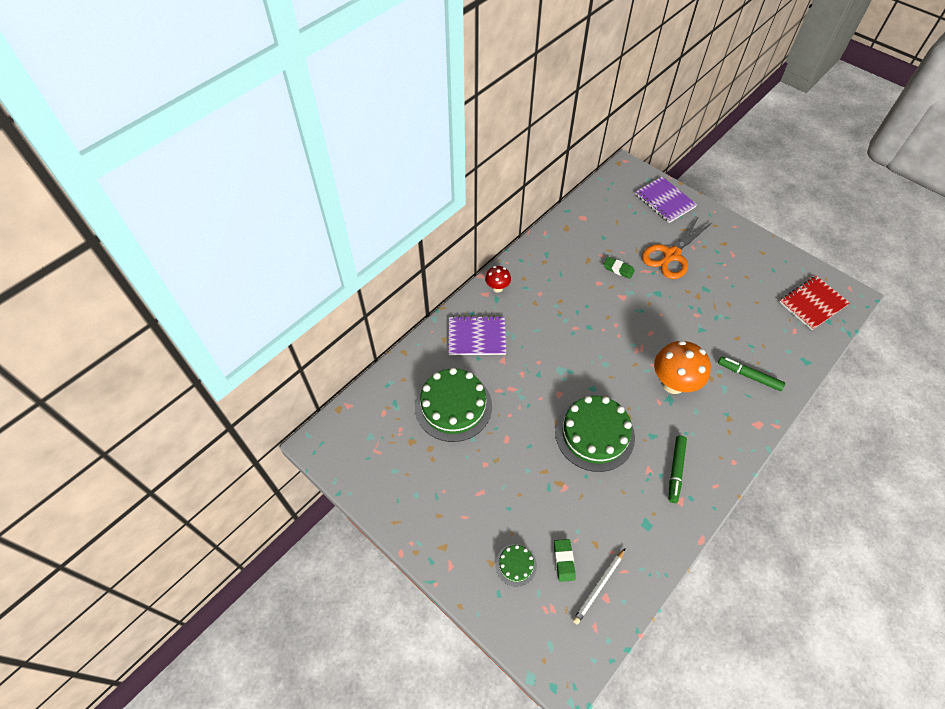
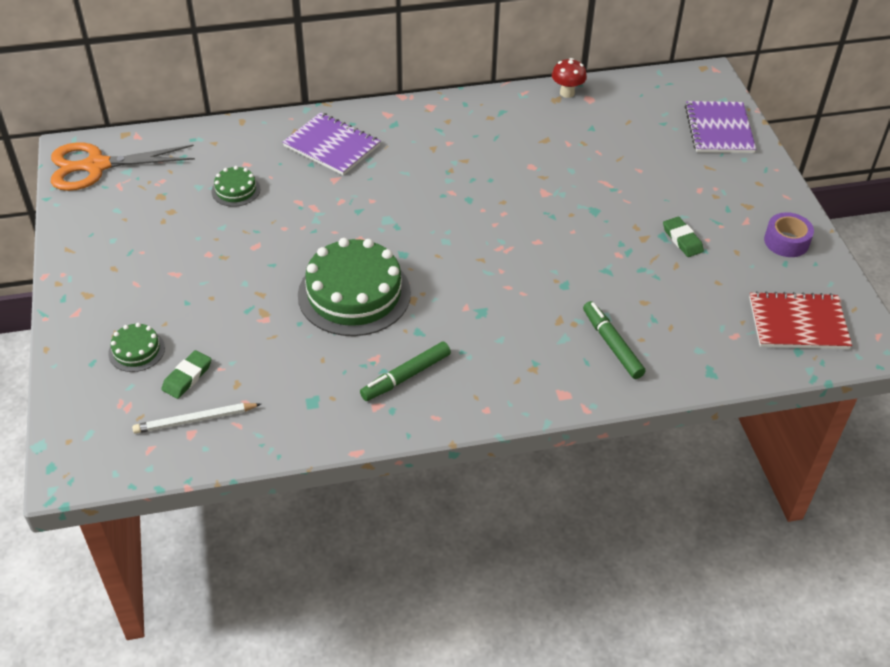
camera: 35 degrees right, 10 degrees down
(453, 406) = (236, 190): green cake -> green cake, size x0.47
(497, 288) = (407, 115): red mushroom -> red mushroom (567, 93)
(618, 269) = (572, 165): green eraser -> green eraser (682, 239)
(671, 255) = (659, 184): orange scissors -> orange scissors (96, 166)
(673, 384) = (504, 300): orange mushroom -> none
(761, 255) = (786, 241): none -> purple tape

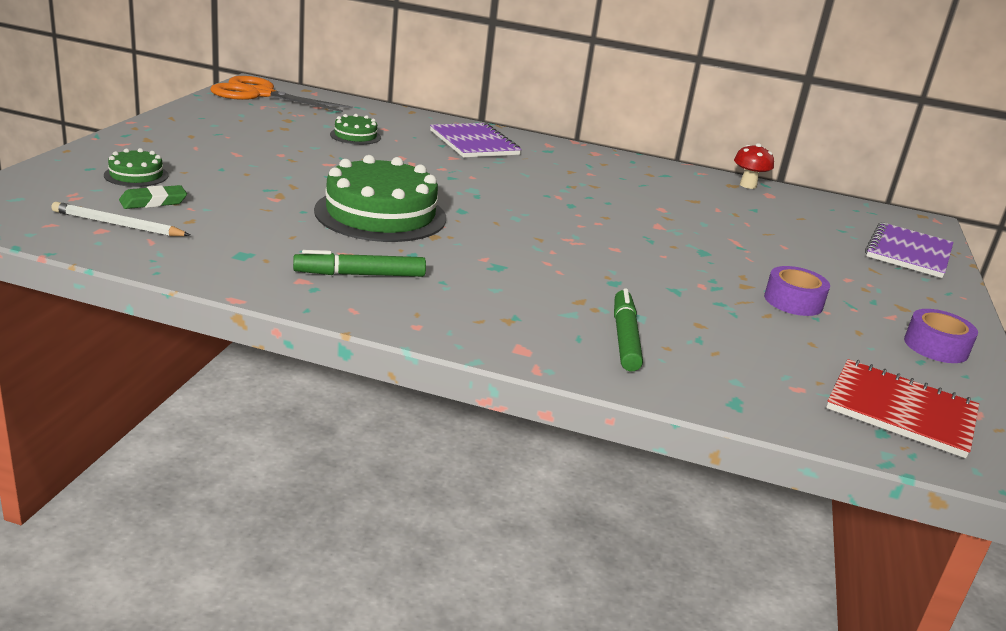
camera: 25 degrees right, 20 degrees down
(682, 239) = (793, 301): green eraser -> purple tape

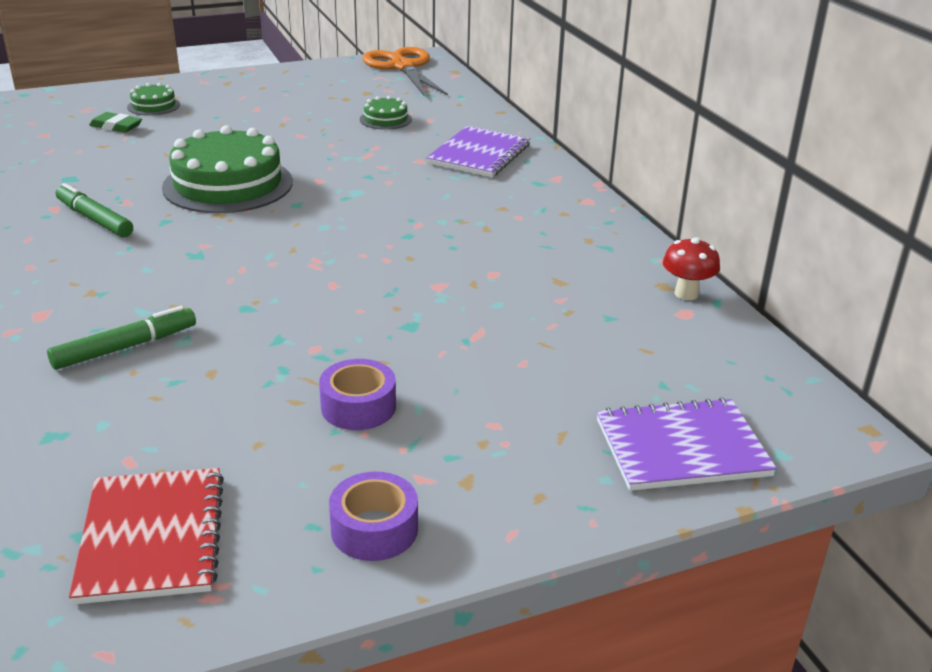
camera: 55 degrees right, 5 degrees up
(118, 225) = (60, 134): white pencil -> none

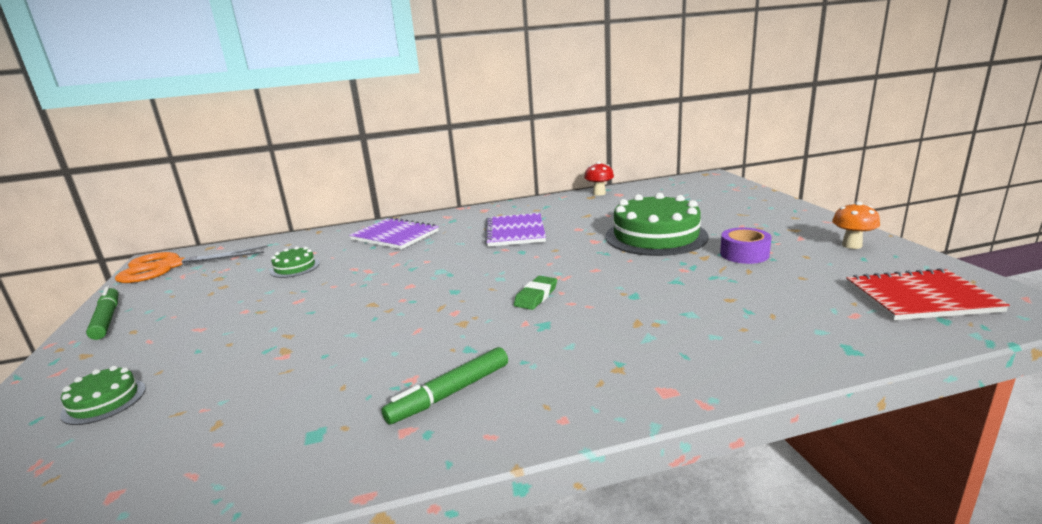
camera: 80 degrees left, 10 degrees down
(116, 126) = (152, 423): green eraser -> green eraser (536, 296)
(125, 347) = (710, 337): green marker -> green marker (107, 319)
(228, 184) = (396, 325): green cake -> green cake (655, 236)
(374, 529) = (851, 245): purple tape -> orange mushroom
(682, 448) = (737, 196): purple notebook -> purple notebook (515, 232)

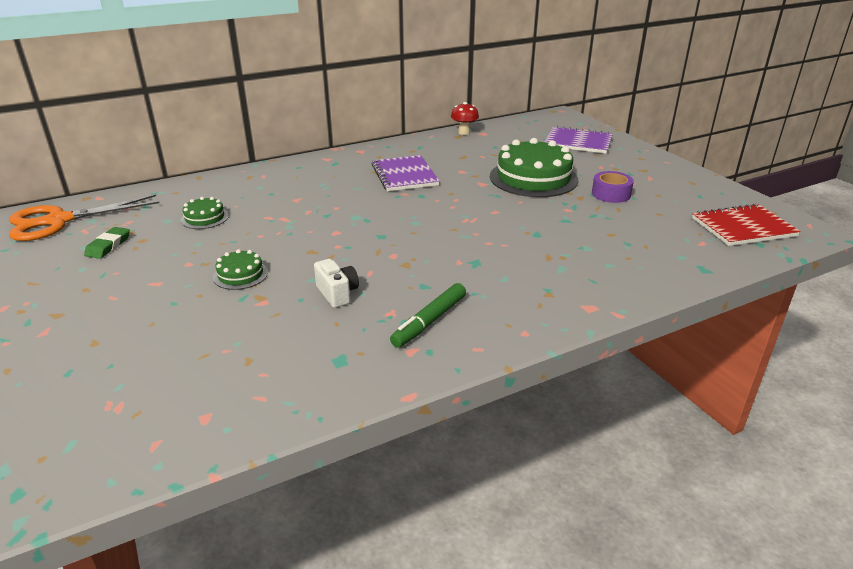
camera: 15 degrees left, 10 degrees up
(104, 401) = (122, 352): green cake -> green cake (240, 274)
(107, 319) = (43, 279): green marker -> none
(367, 352) = (337, 294): none -> white camera
(394, 236) = (286, 181): purple notebook -> purple notebook (578, 142)
(536, 296) = (456, 238): green eraser -> green eraser (108, 246)
(851, 245) = (689, 184): orange mushroom -> none

